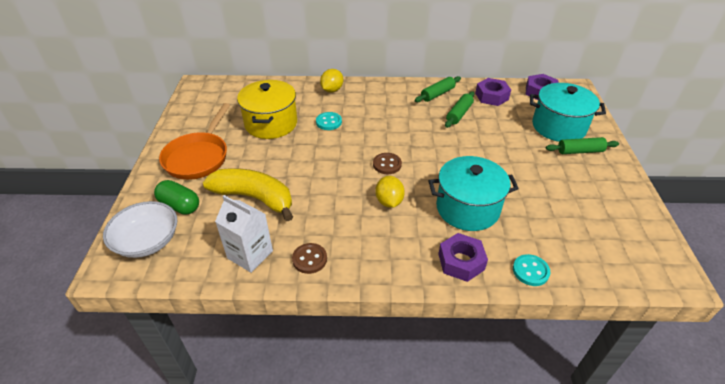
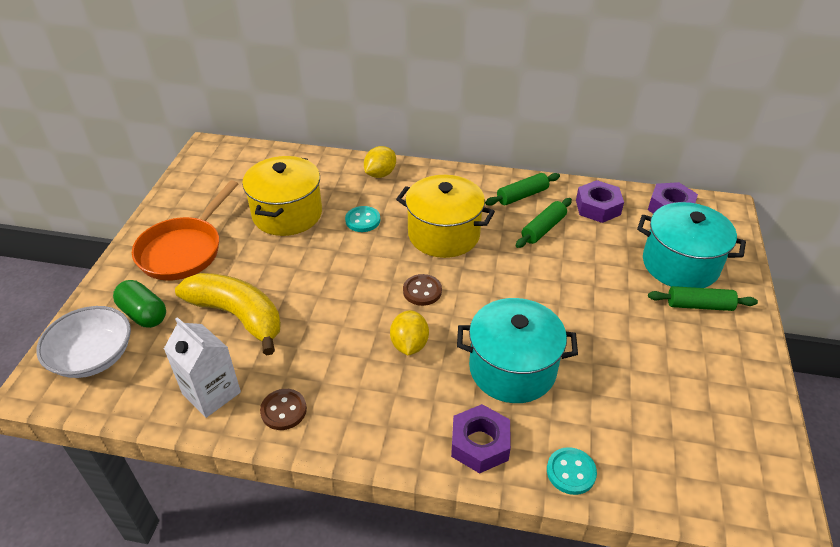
camera: 10 degrees right, 0 degrees up
(390, 125) = (444, 234): none -> yellow pot

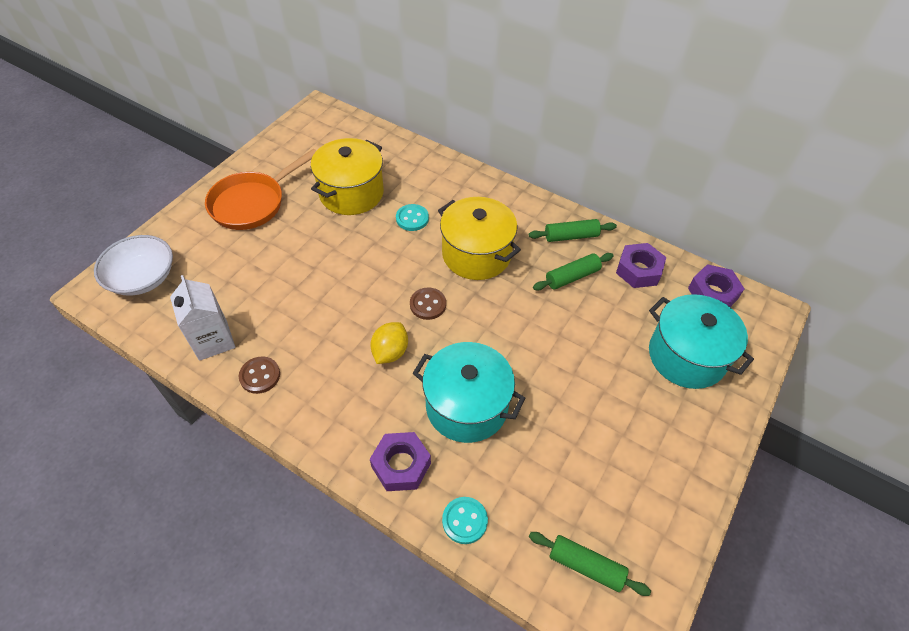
camera: 20 degrees right, 10 degrees up
(144, 314) = (195, 252): green capsule -> none
(238, 316) = (265, 278): yellow banana -> none
(380, 174) = (451, 176): yellow lemon -> none
(699, 305) = (680, 405): green rolling pin -> green rolling pin (586, 566)

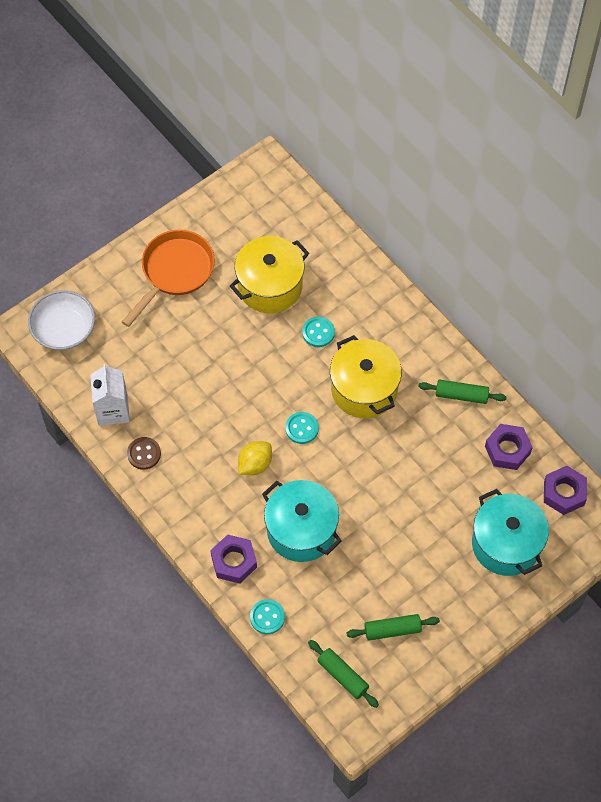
camera: 20 degrees right, 10 degrees up
(252, 203) = (174, 272): orange pan -> orange pan turned 150 degrees clockwise
(428, 304) = (302, 428): brown button -> turquoise button
(572, 277) = (442, 438): green rolling pin -> green rolling pin (392, 630)

